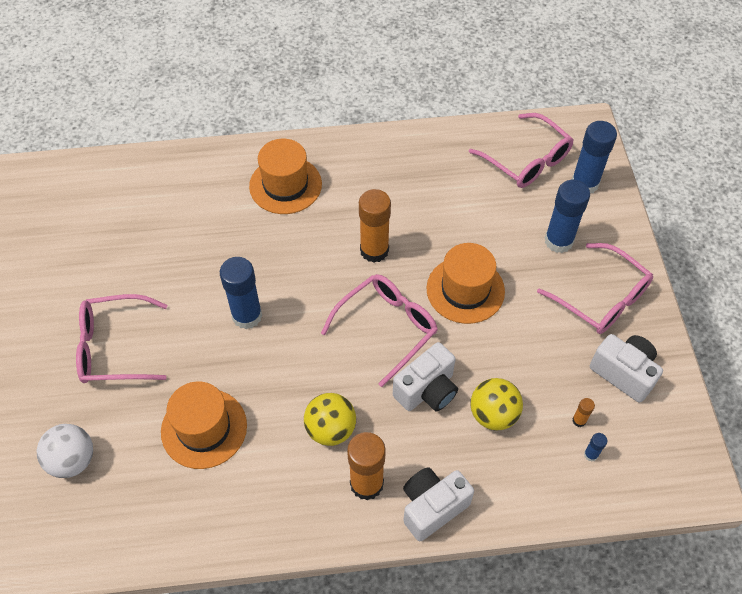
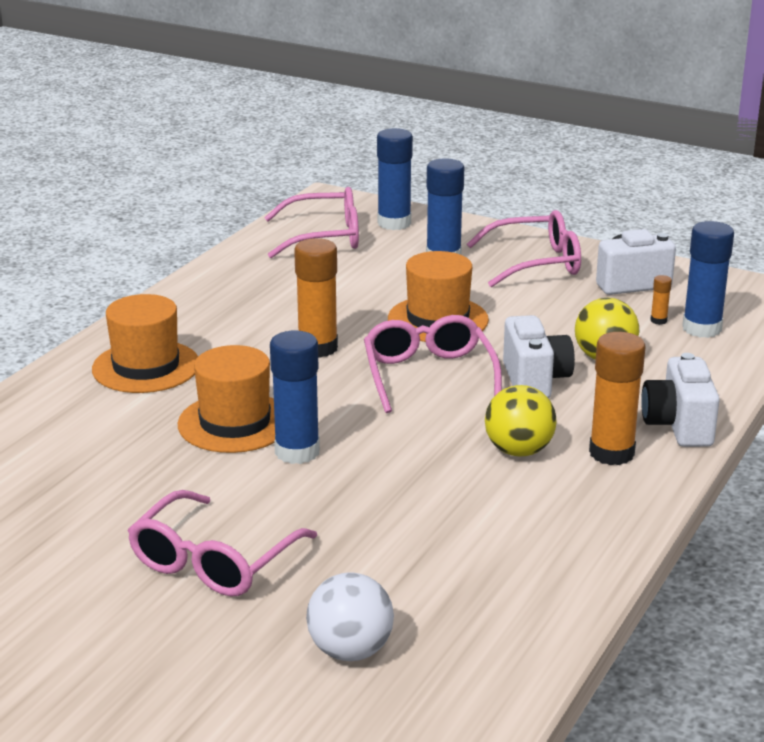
camera: 55 degrees left, 30 degrees down
(204, 428) = (420, 533): orange hat -> orange hat (235, 423)
(591, 454) = (701, 328): blue glue stick -> blue glue stick, size x2.30

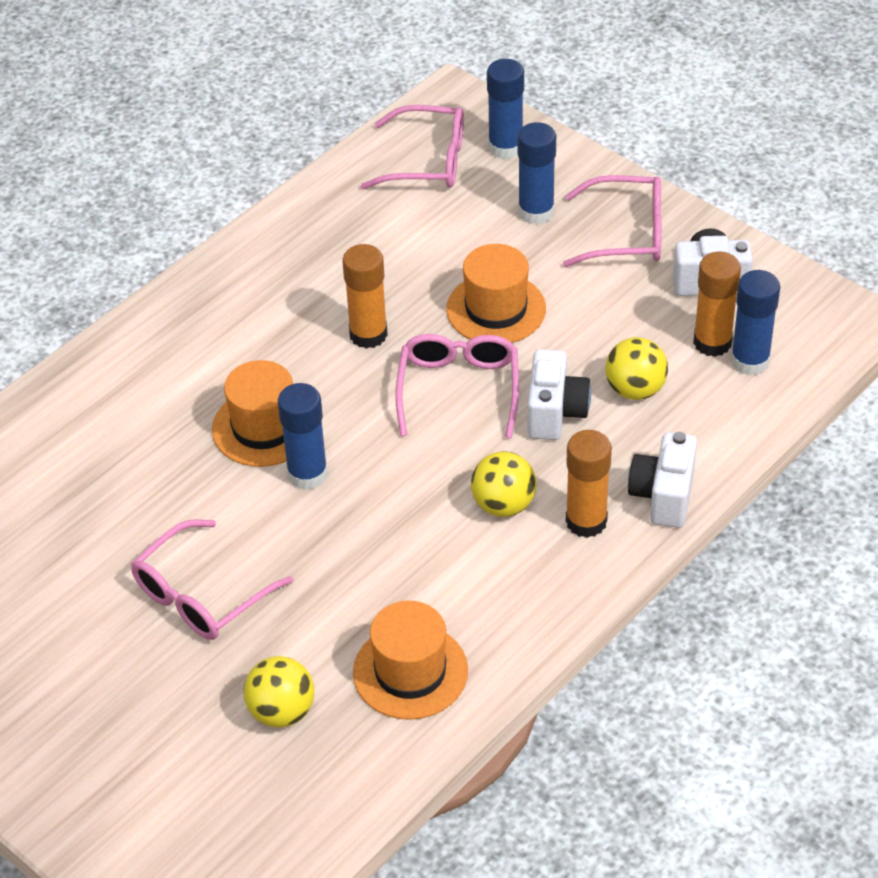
camera: 15 degrees right, 20 degrees up
(146, 367) = (204, 338): orange hat -> orange hat (410, 671)
(350, 651) = (281, 711): white ball -> yellow ball
(658, 320) = (712, 342): orange glue stick -> orange glue stick, size x2.30

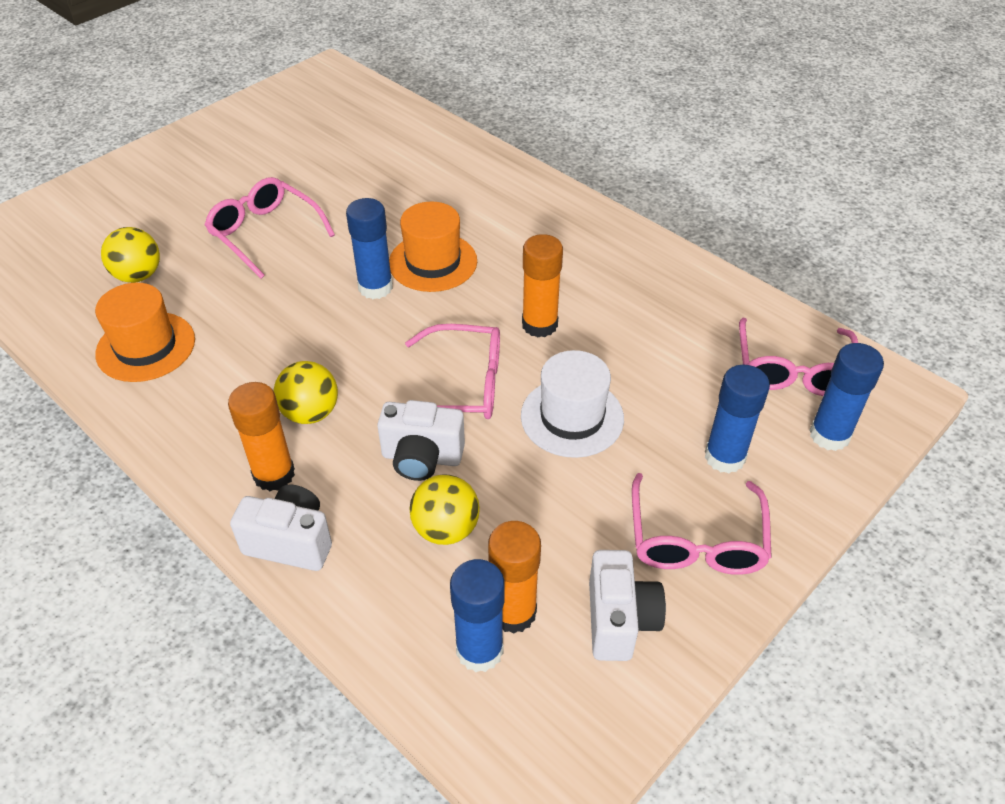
camera: 90 degrees right, 0 degrees up
(496, 309) = (572, 417): orange hat -> white hat

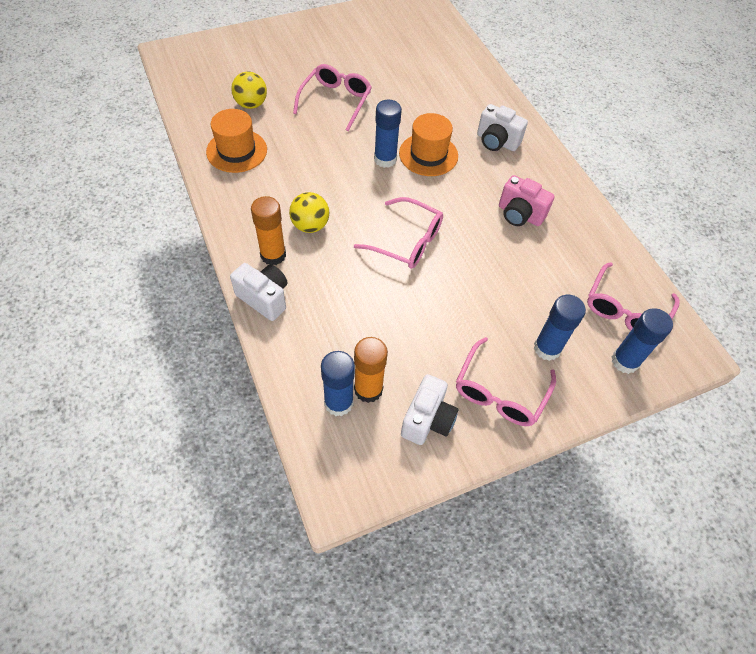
camera: 20 degrees right, 10 degrees up
(265, 233) = (335, 101): pink glasses -> pink glasses turned 45 degrees clockwise
(422, 458) = (361, 277): white camera -> white camera (496, 142)
(446, 529) = (354, 325): yellow ball -> none
(539, 325) = (474, 219): orange glue stick -> none
(572, 417) = (464, 286): white hat -> none
(595, 298) = (519, 215): none -> pink camera

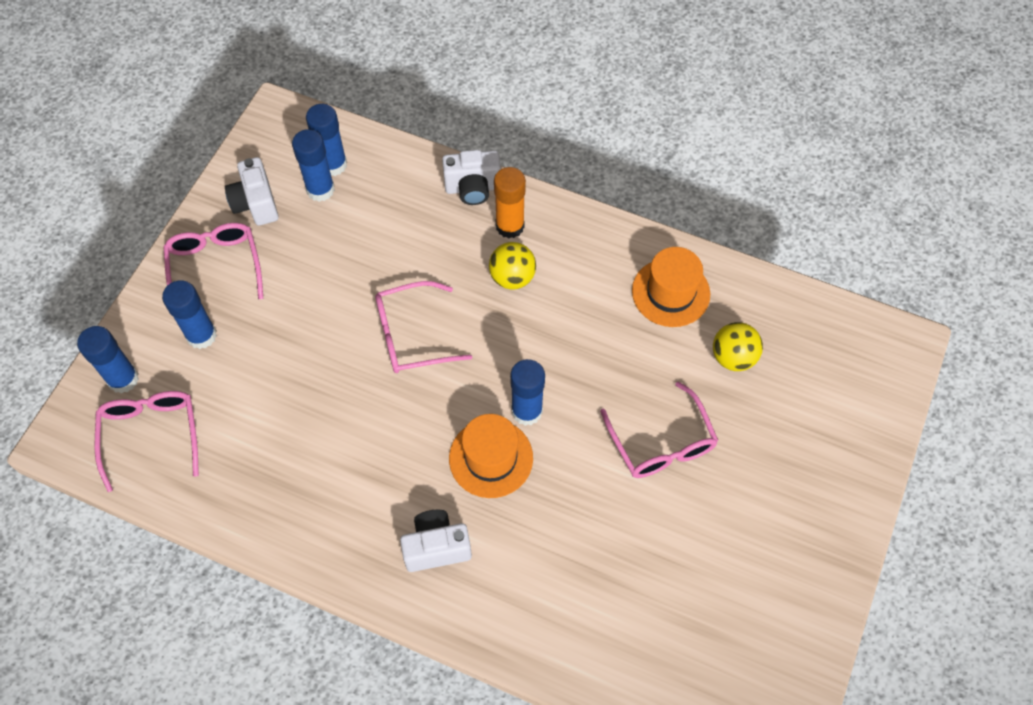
camera: 140 degrees right, 5 degrees up
(368, 389) = (320, 189): orange glue stick -> blue glue stick
(519, 215) = (331, 462): pink camera -> none

